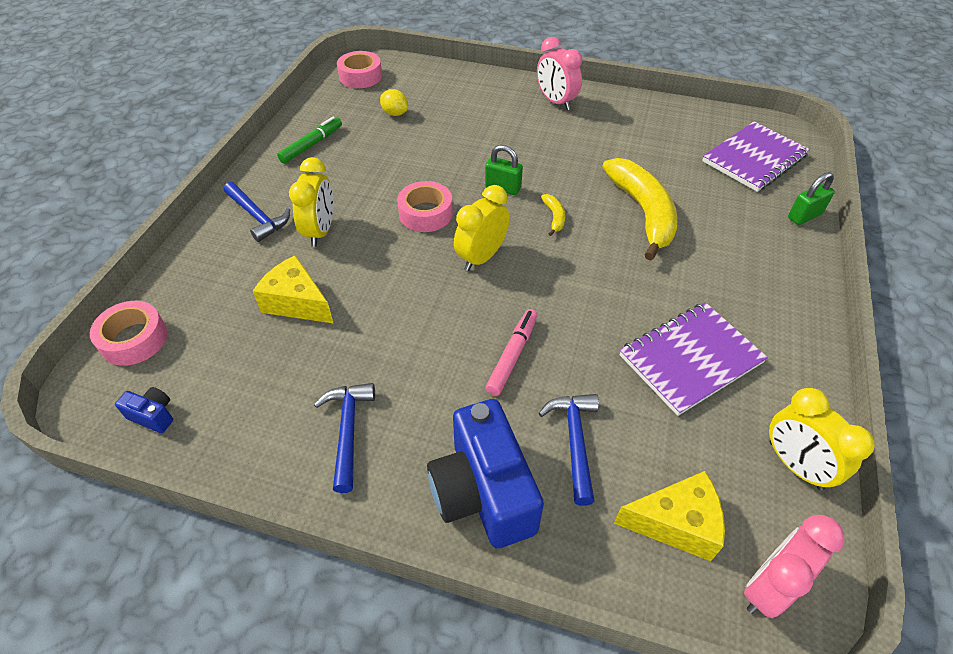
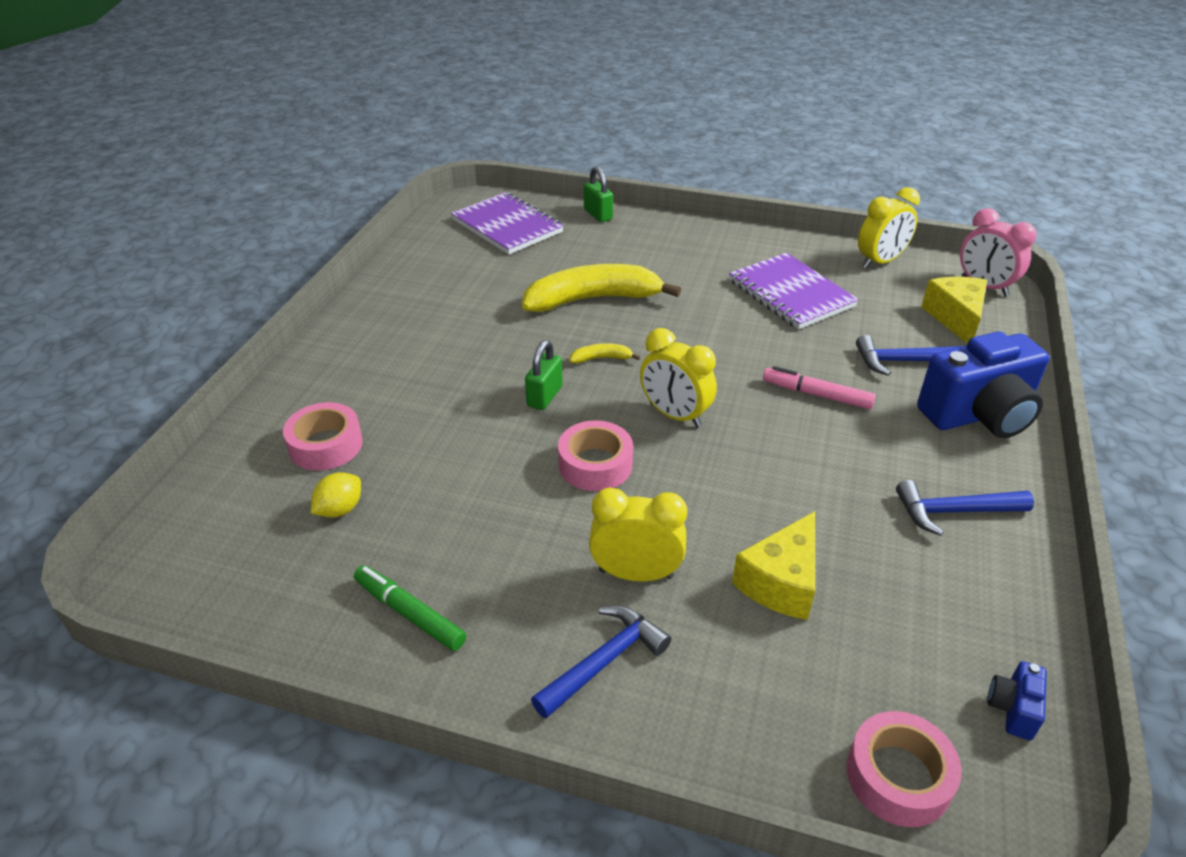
camera: 90 degrees left, 10 degrees down
(360, 76) = (198, 565): pink tape -> pink tape (326, 445)
(556, 102) = (359, 346): pink clock -> none

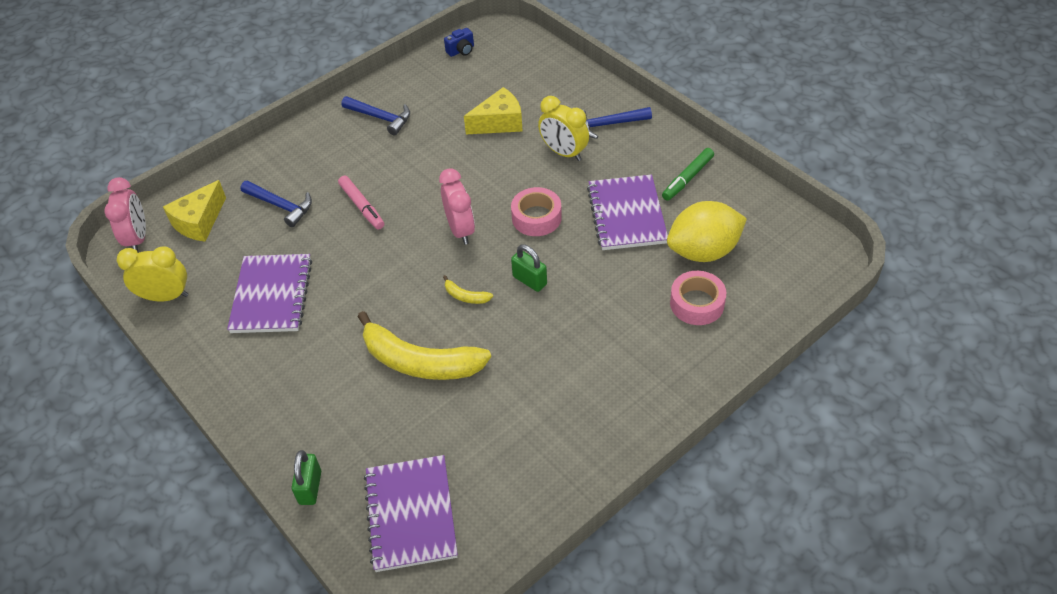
camera: 145 degrees left, 10 degrees up
(340, 509) = (703, 251): yellow lemon -> yellow lemon, size x2.12
(410, 613) = (687, 178): green marker -> green marker turned 60 degrees clockwise
(475, 516) = (626, 214): none -> purple notebook
(544, 396) = (529, 280): green padlock -> green padlock turned 75 degrees clockwise
(675, 415) = (460, 230): yellow clock -> pink clock
(898, 776) = (528, 51): pink tape -> none
(978, 415) = (293, 156): blue camera -> none

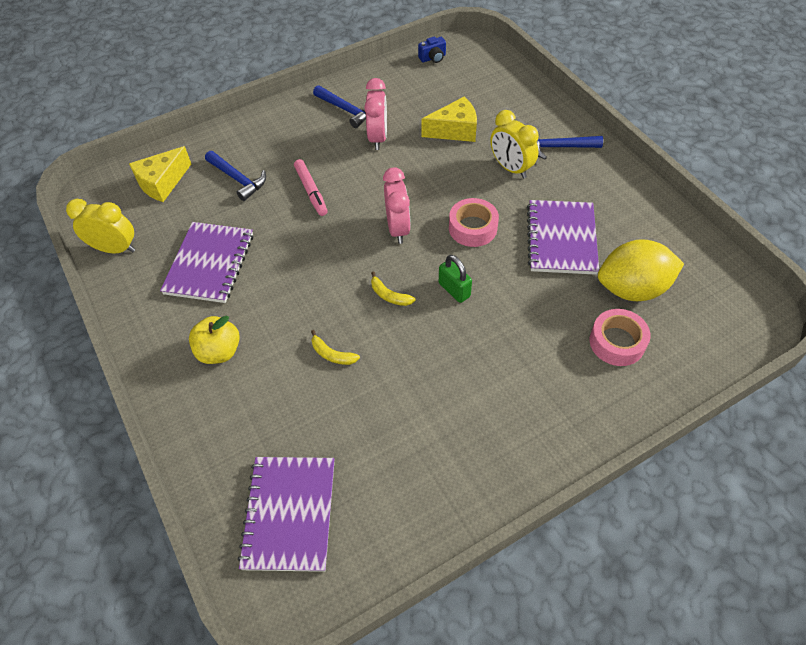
camera: 10 degrees right, 5 degrees up
(138, 238) = (105, 190): pink clock -> pink clock (378, 138)
(303, 378) = (219, 351): none -> yellow apple
(310, 487) = (199, 465): green padlock -> none
(420, 362) = (332, 354): yellow banana -> yellow banana, size x0.41
(687, 178) = (628, 212): green marker -> none

